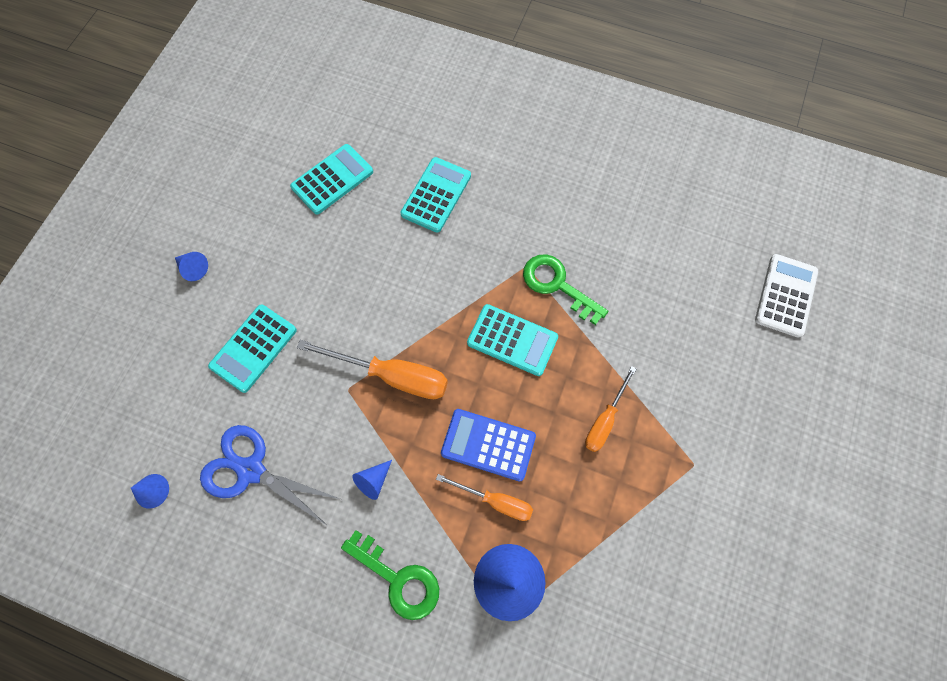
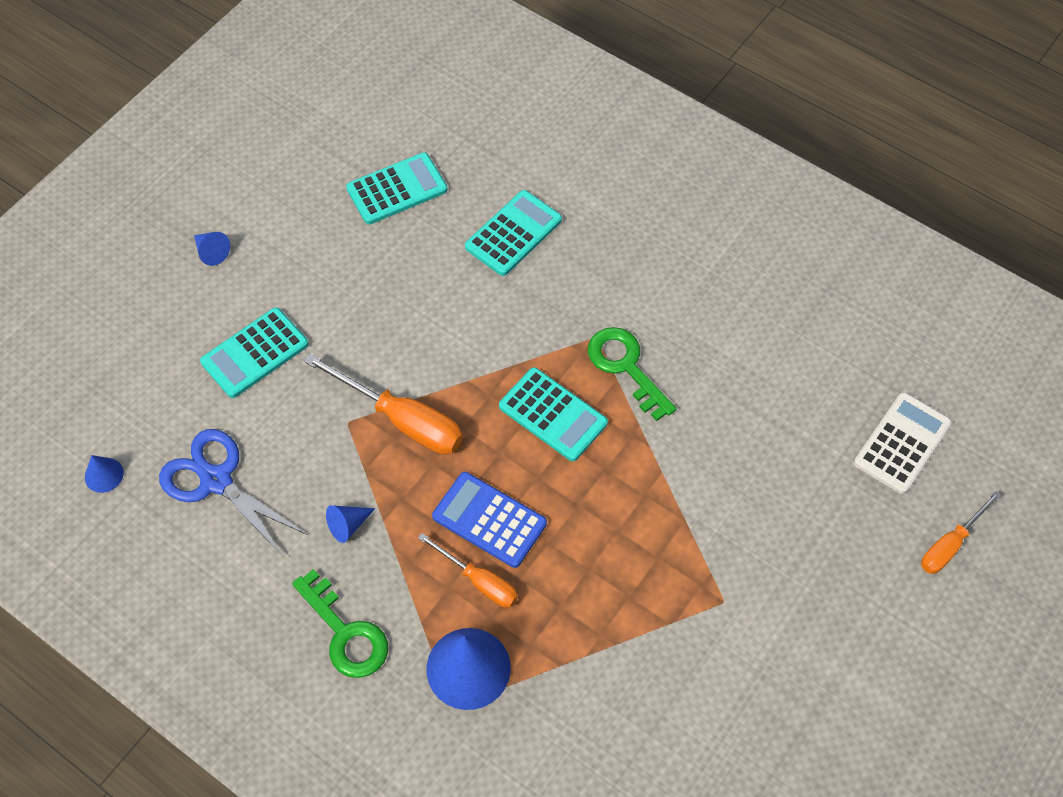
camera: 15 degrees right, 10 degrees down
(604, 420) = (634, 527): orange screwdriver -> orange screwdriver (950, 544)

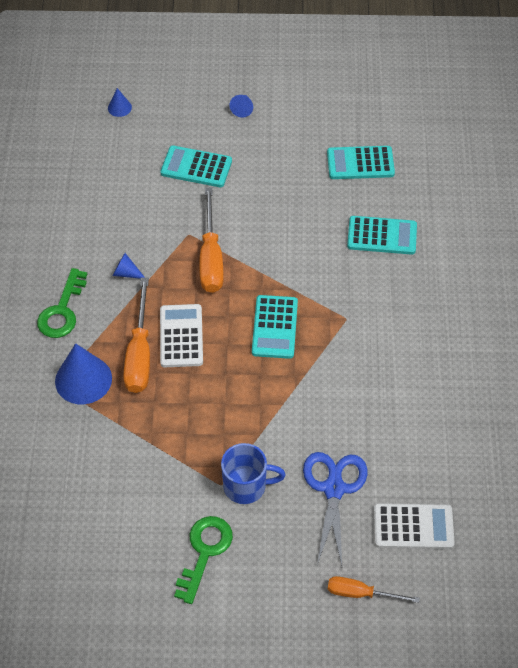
camera: 55 degrees right, 5 degrees down
(104, 475) = (72, 151): blue cone -> blue cone (119, 107)
(216, 480) = (106, 199): blue scissors -> blue scissors (334, 488)
(397, 189) = (360, 163): turquoise calculator -> turquoise calculator turned 150 degrees clockwise
(479, 581) = (139, 353): orange screwdriver -> orange screwdriver, size x1.64
(489, 520) = (181, 336): blue calculator -> white calculator
(626, 367) = (339, 345): green key -> green key (204, 552)
(743, 576) = (246, 486): none -> blue mug

